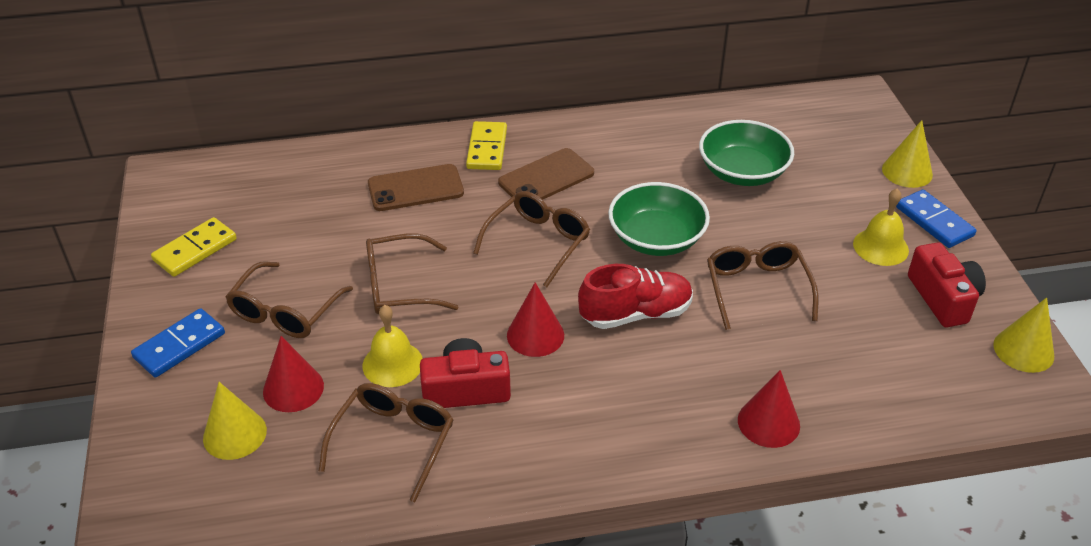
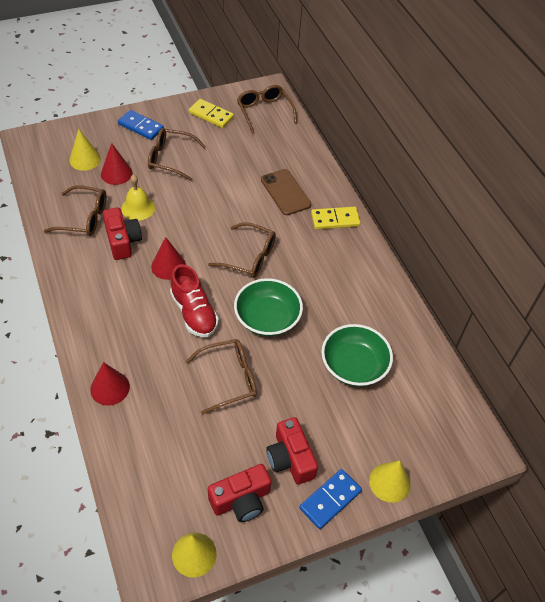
camera: 75 degrees right, 10 degrees up
(399, 286) = (198, 200): brown glasses -> brown glasses (264, 112)
(546, 178) = (314, 253): brown phone -> none
(880, 247) = (290, 458): yellow bell -> red camera

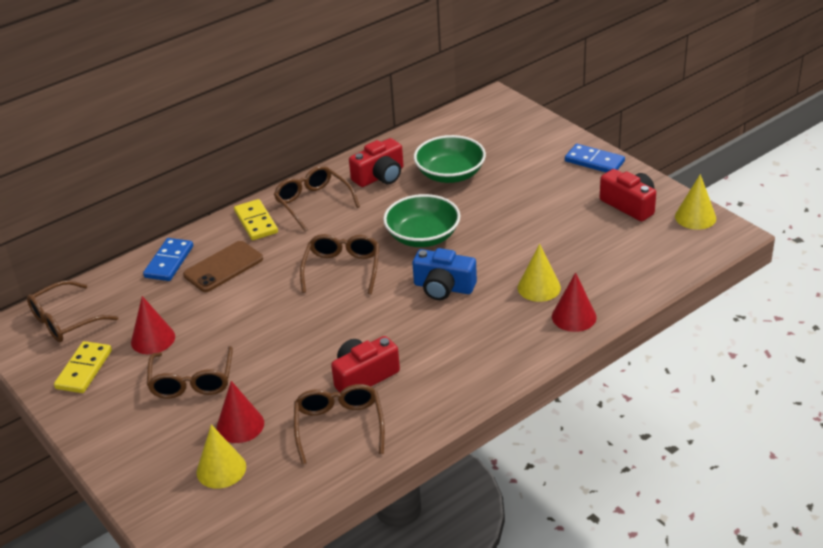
camera: 100 degrees left, 15 degrees down
(138, 208) = (300, 382): yellow bell -> none
(141, 127) = (129, 434): blue domino -> blue domino (169, 262)
(168, 266) = (386, 326): red cone -> red cone (153, 339)
(194, 313) = (443, 287): red shoe -> blue camera
(229, 378) = (511, 242): brown glasses -> brown glasses (313, 203)
(290, 458) = (571, 189): red camera -> red camera (380, 176)
(389, 482) = (557, 137): yellow cone -> yellow cone (539, 287)

